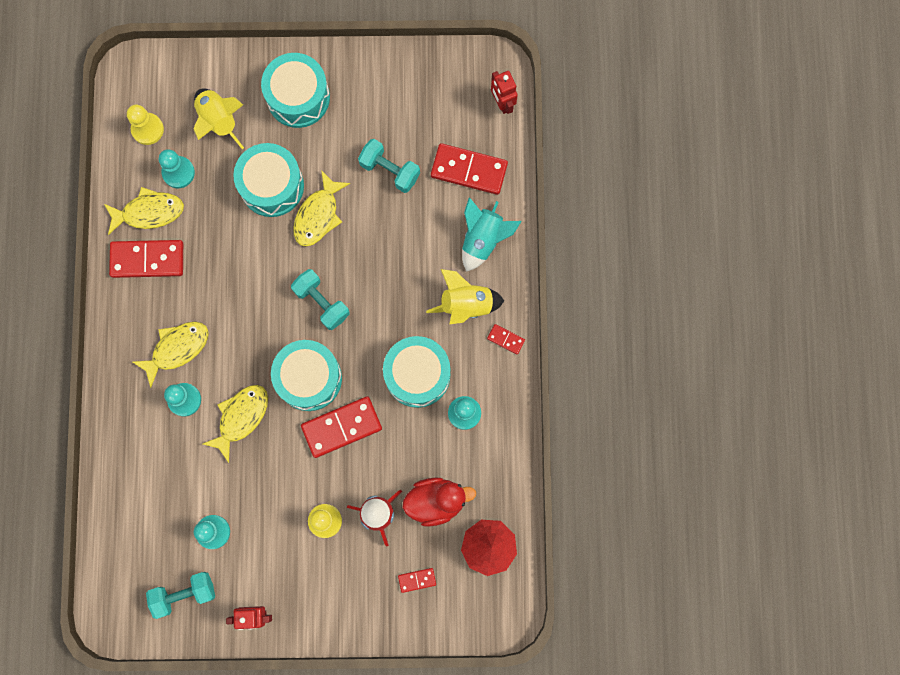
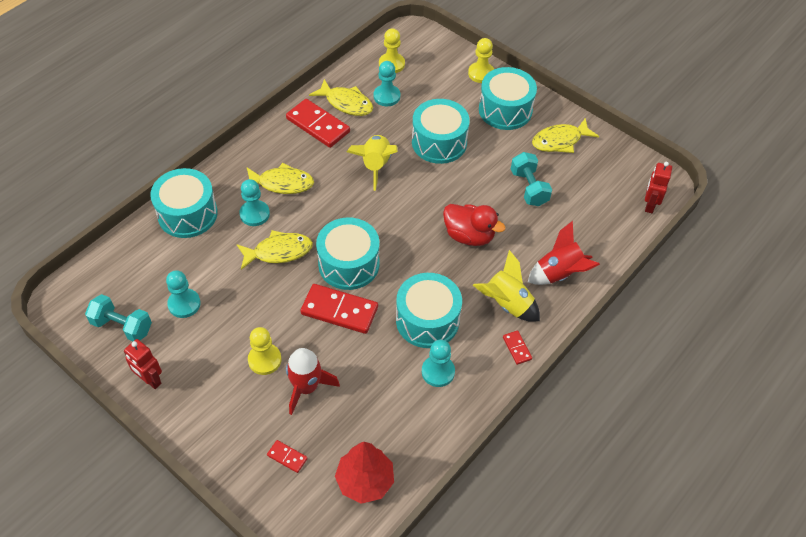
camera: 40 degrees right, 25 degrees down
(127, 450) = (187, 214): none -> turquoise drum
(218, 121) = (440, 88): yellow rocket -> yellow rocket (375, 166)
(240, 71) = (481, 73): none -> yellow pawn
(318, 215) = (453, 178): yellow fish -> yellow fish (560, 141)
(322, 302) = (404, 227): turquoise dumbbell -> none
(436, 501) = (357, 414): red duck -> red duck (469, 236)
(469, 170) = (587, 226): red domino -> none
(483, 239) = (559, 273): turquoise rocket -> red rocket

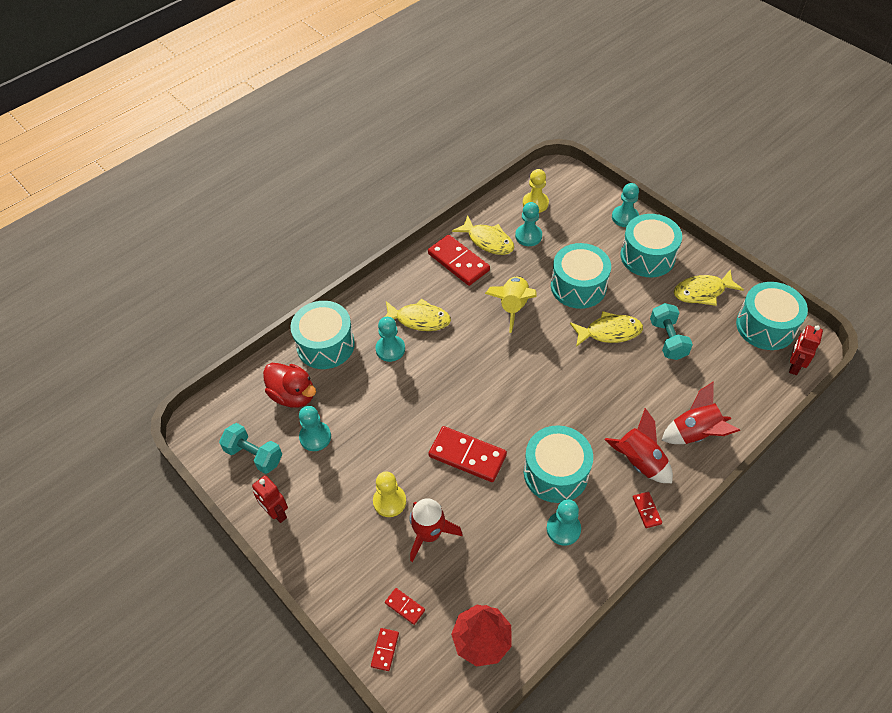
camera: 10 degrees right, 0 degrees up
(270, 499) = (385, 650): none -> red domino
(279, 252) = (411, 390): yellow fish -> yellow fish (609, 332)
(349, 264) = (480, 407): turquoise drum -> turquoise drum (765, 326)
(469, 236) = (603, 386): red duck -> red duck (293, 395)
(481, 73) = (625, 217): yellow pawn -> turquoise pawn
(507, 303) = (639, 461): yellow rocket -> red rocket

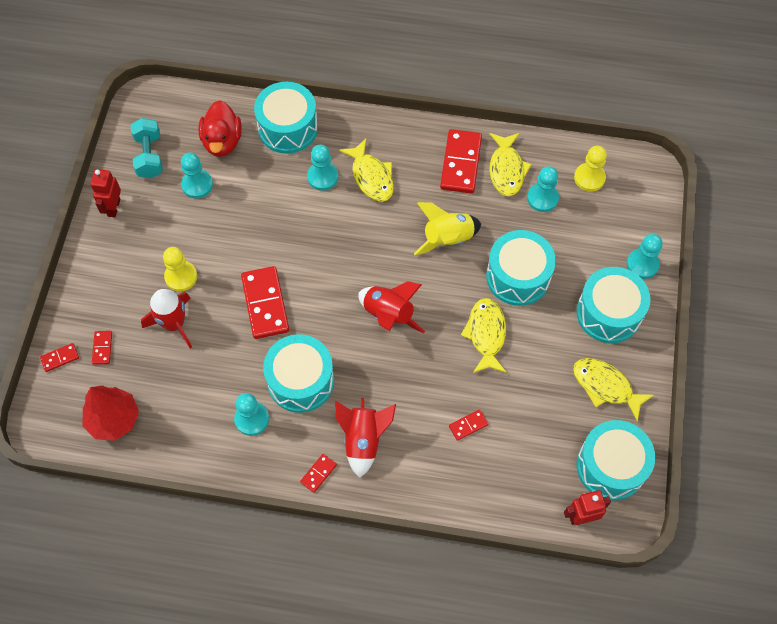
camera: 50 degrees right, 10 degrees up
(609, 332) = (486, 334): yellow fish -> yellow fish turned 135 degrees counterclockwise
(668, 339) = (519, 388): turquoise dumbbell -> none
(675, 387) = (468, 425): none -> red domino
(695, 433) = (430, 470): red rocket -> red rocket (388, 315)

